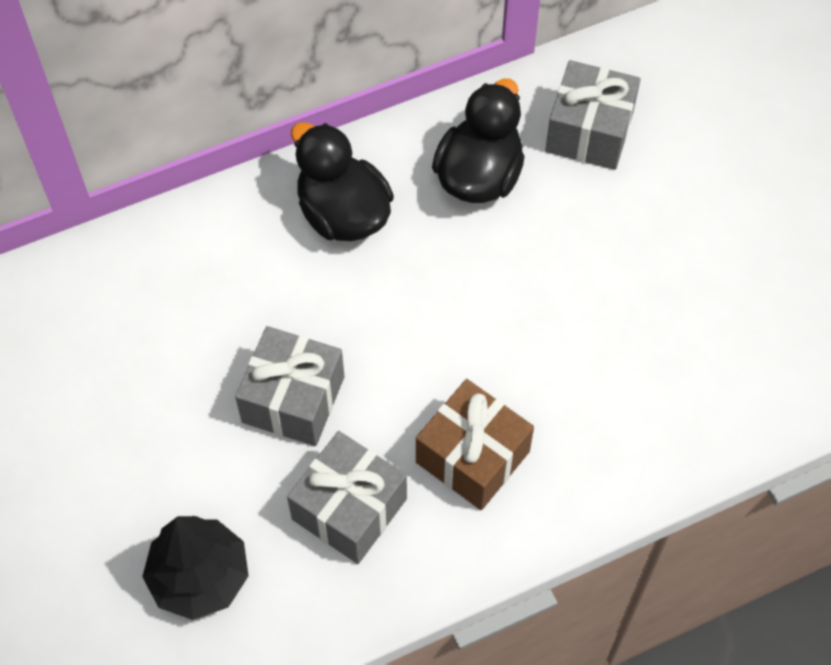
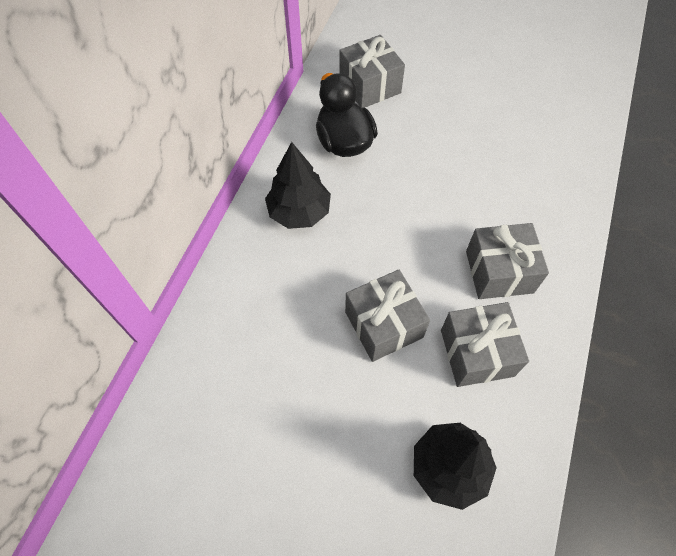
camera: 45 degrees left, 0 degrees up
(343, 213) = (299, 212): black duck -> black tree
(472, 457) = (499, 272): brown gift -> grey gift

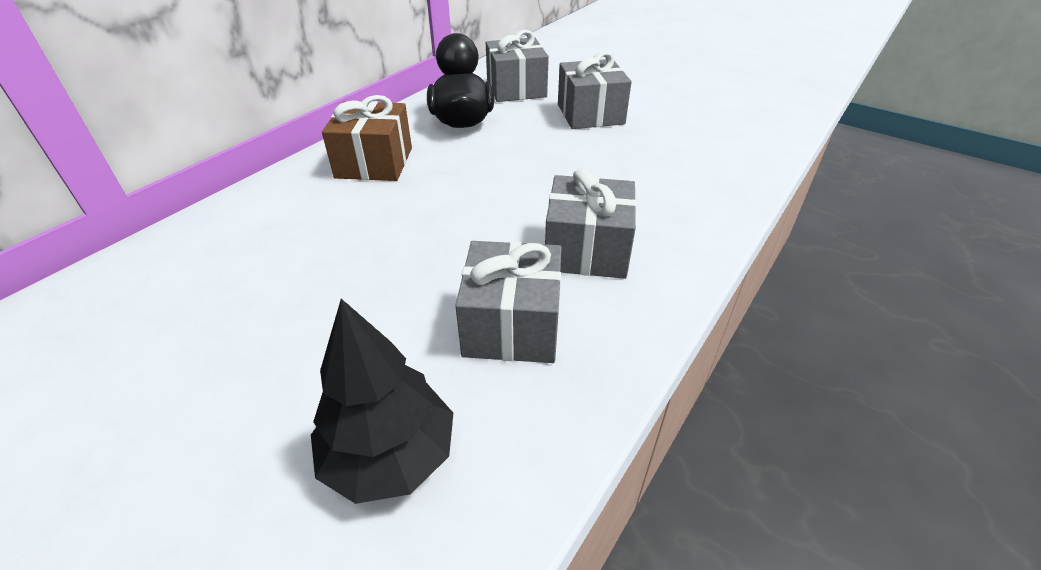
camera: 15 degrees right, 20 degrees down
(299, 212) = (374, 163): black tree -> brown gift
(383, 324) = (403, 272): grey gift -> grey gift (590, 114)

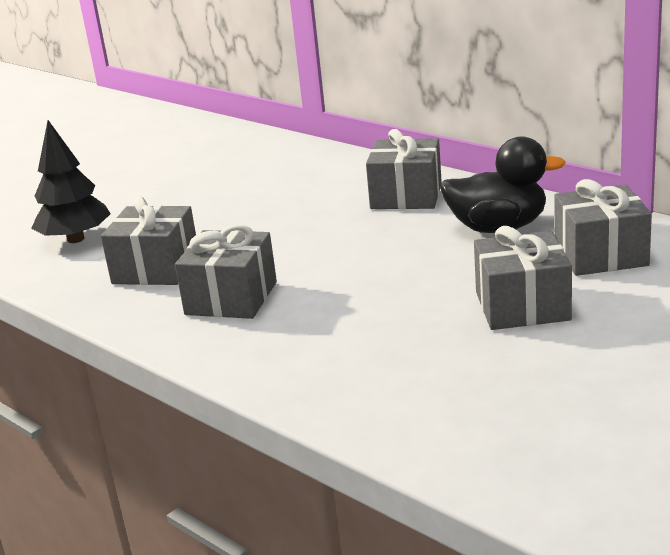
camera: 100 degrees right, 15 degrees down
(374, 163) = (406, 196): brown gift -> grey gift

